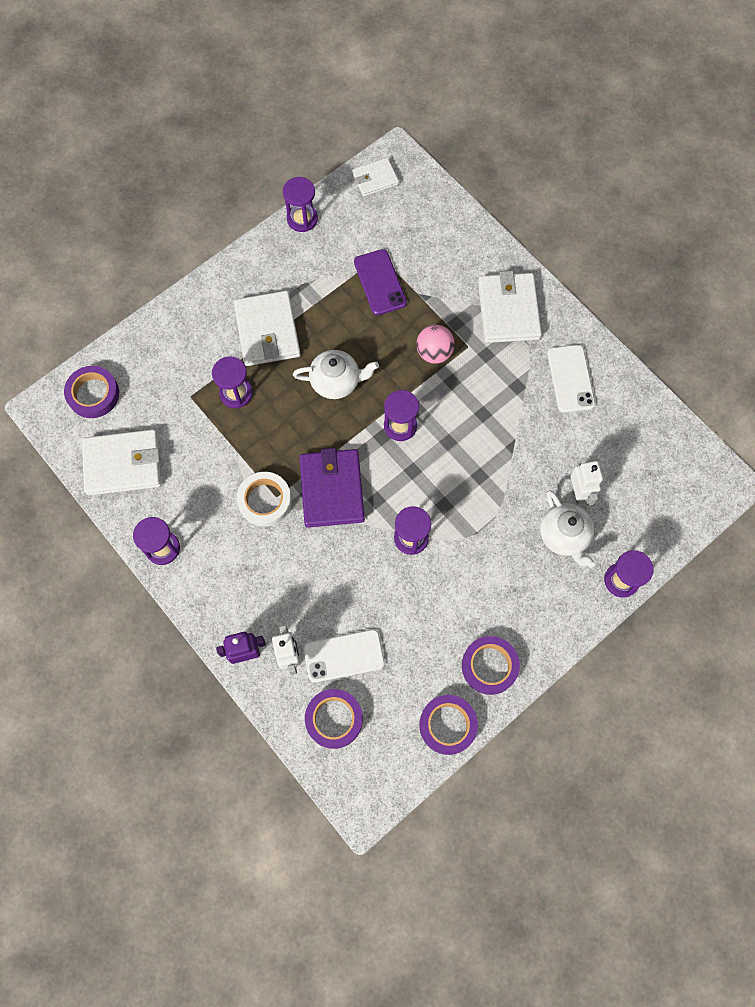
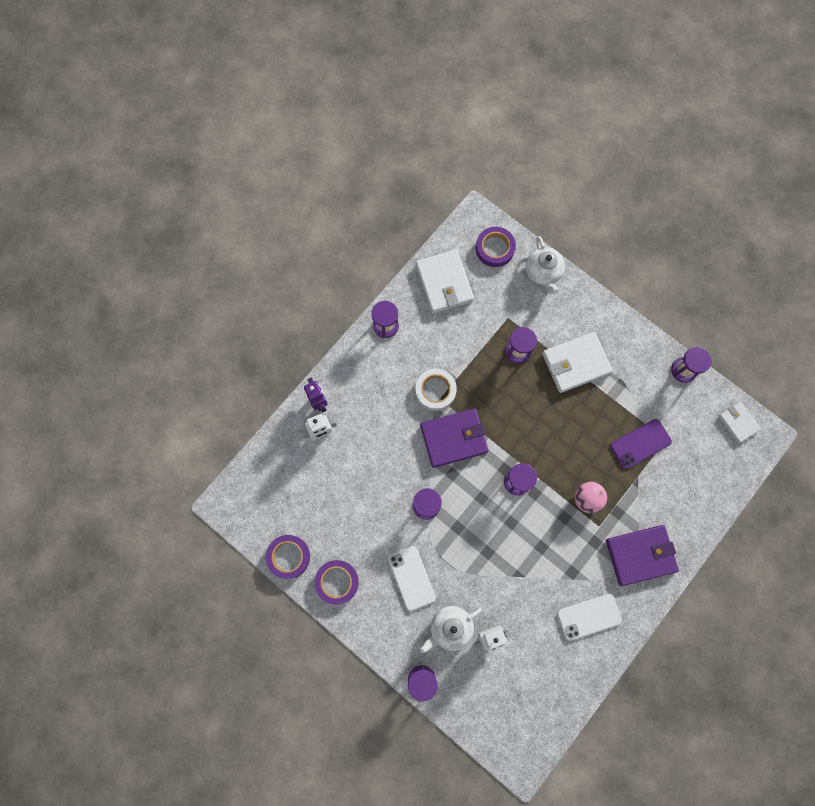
camera: 80 degrees right, 5 degrees up
(334, 719) = (281, 473): purple tape -> none
(336, 381) = (544, 425): white teapot -> white teapot (543, 272)
(344, 656) = (328, 471): white phone -> white phone (411, 578)
(508, 310) = (640, 555): white wallet -> purple wallet

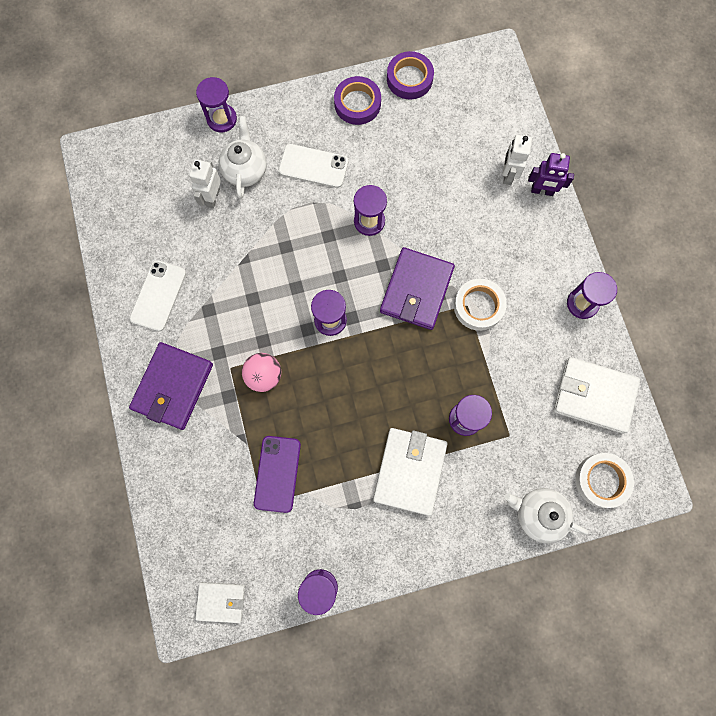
camera: 125 degrees right, 0 degrees up
(495, 248) = (602, 480): purple tape -> white tape

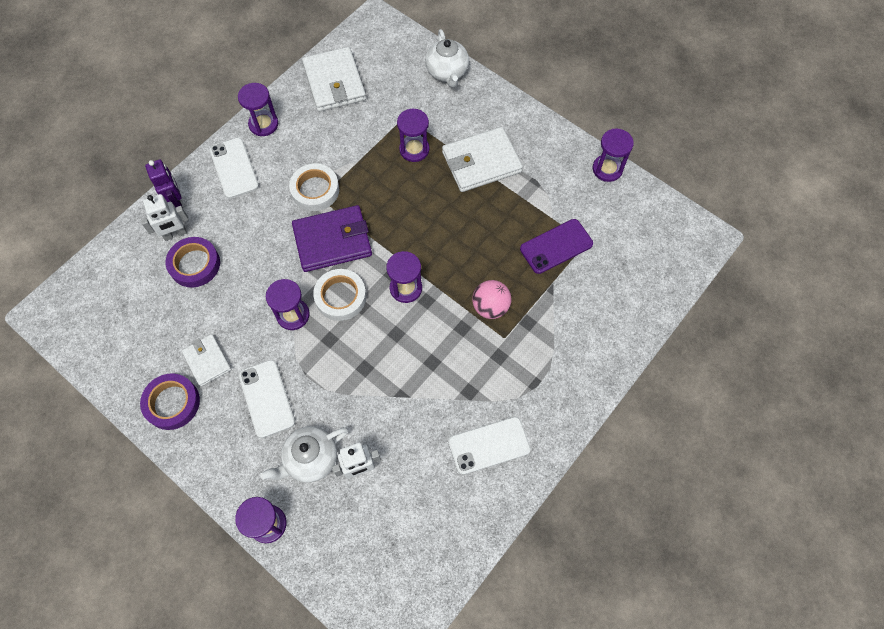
camera: 125 degrees left, 10 degrees down
(173, 386) = (555, 371): purple wallet -> none
(221, 601) = (672, 224): white wallet -> white wallet (207, 361)
(409, 79) = (115, 373): purple tape -> purple tape (195, 264)
(547, 253) = (234, 168): none -> white phone
(602, 480) = (394, 49): white tape -> white tape (340, 297)

